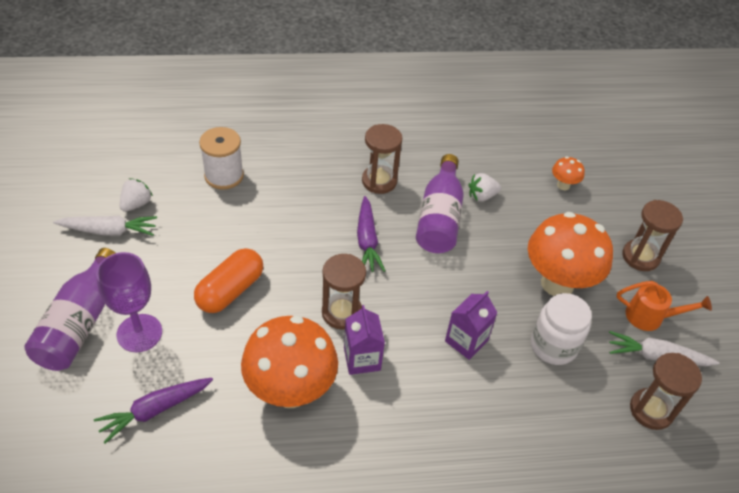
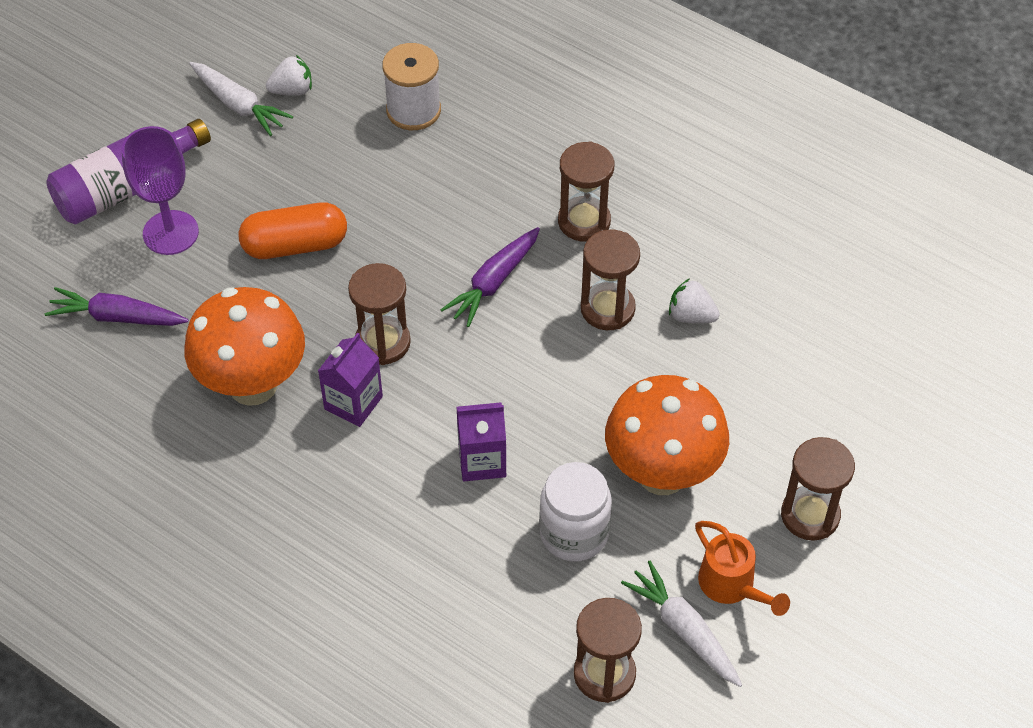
camera: 45 degrees right, 5 degrees up
(439, 218) = (607, 309): purple bottle -> brown hourglass
(563, 185) = (817, 368): orange mushroom -> none

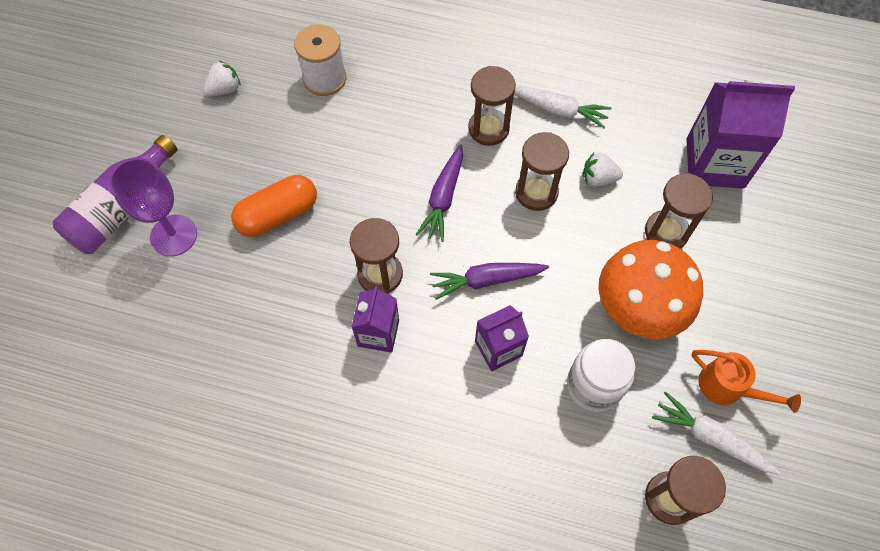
camera: 20 degrees left, 10 degrees up
(117, 317) = (157, 322): purple carrot -> purple carrot (486, 280)
(238, 105) = (187, 113): white carrot -> white carrot (557, 110)
(253, 385) = (292, 345): orange mushroom -> none
(810, 515) = (755, 310): brown hourglass -> brown hourglass (666, 232)
(847, 340) = (714, 163): none -> purple carton

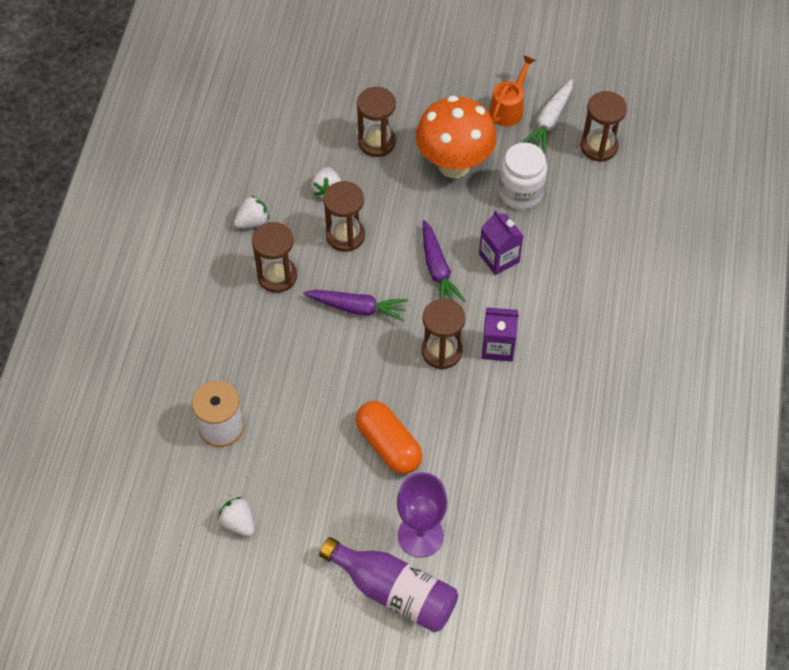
camera: 95 degrees left, 5 degrees down
(557, 110) = (252, 221): white carrot -> white strawberry
(714, 163) = (304, 106): purple carton -> none

